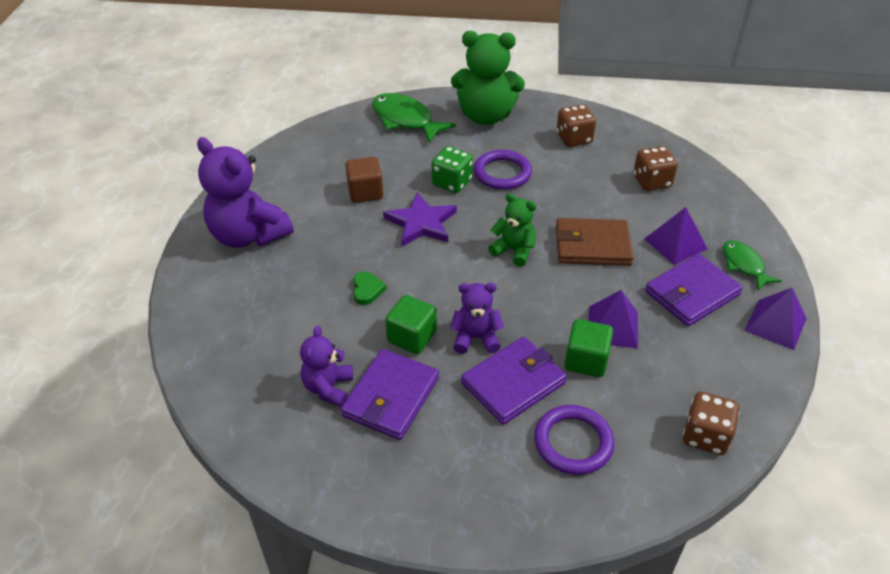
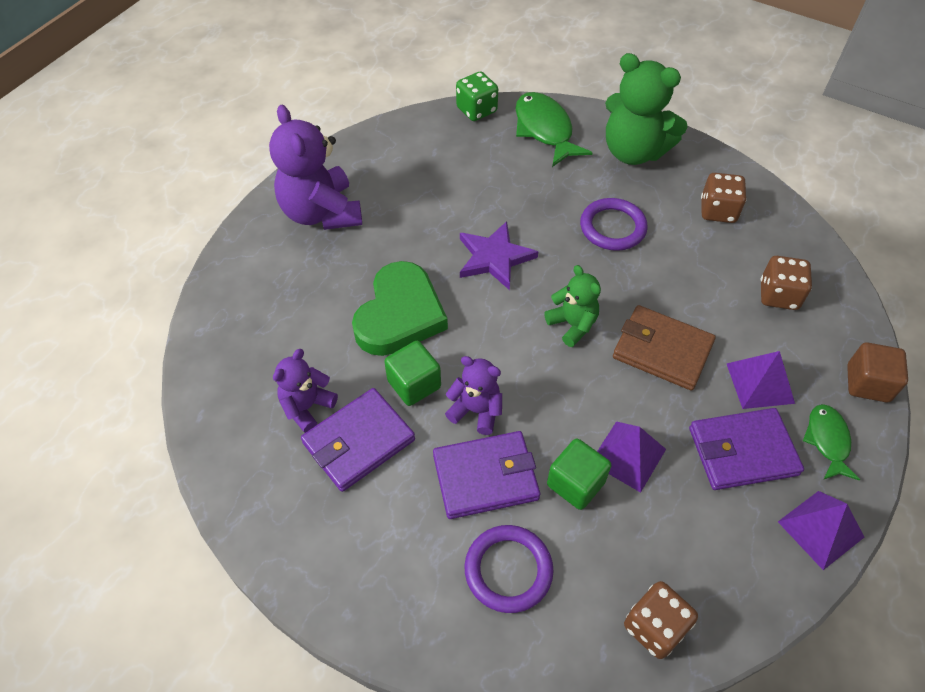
camera: 25 degrees right, 10 degrees up
(365, 192) = (457, 202): brown cube -> brown cube (867, 383)
(367, 290) = (400, 314): green heart -> green heart, size x2.49
(452, 182) = (552, 221): green dice -> green dice (476, 110)

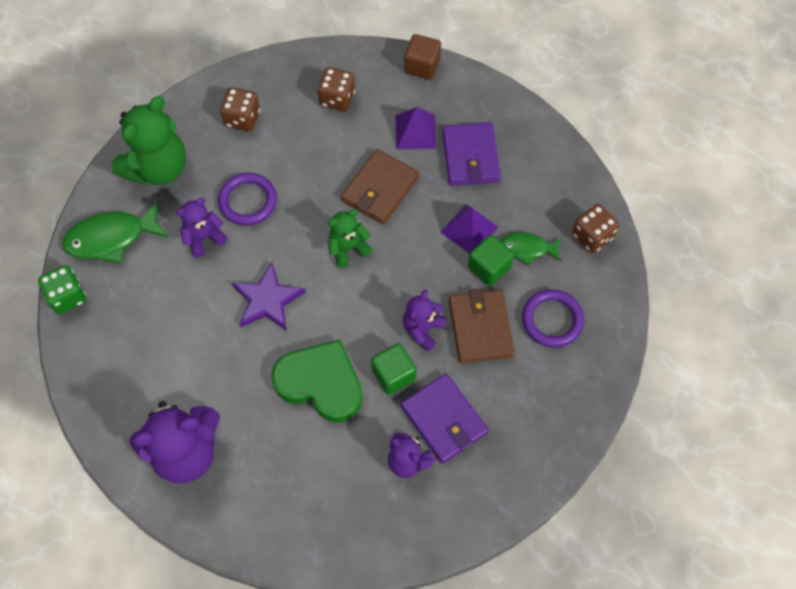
camera: 85 degrees left, 10 degrees up
(485, 477) = (480, 328): purple wallet -> brown wallet
(559, 197) = (204, 238): none -> purple teddy bear
(820, 529) = (530, 126): purple pyramid -> none
(827, 441) = (466, 103): green fish -> green fish (527, 249)

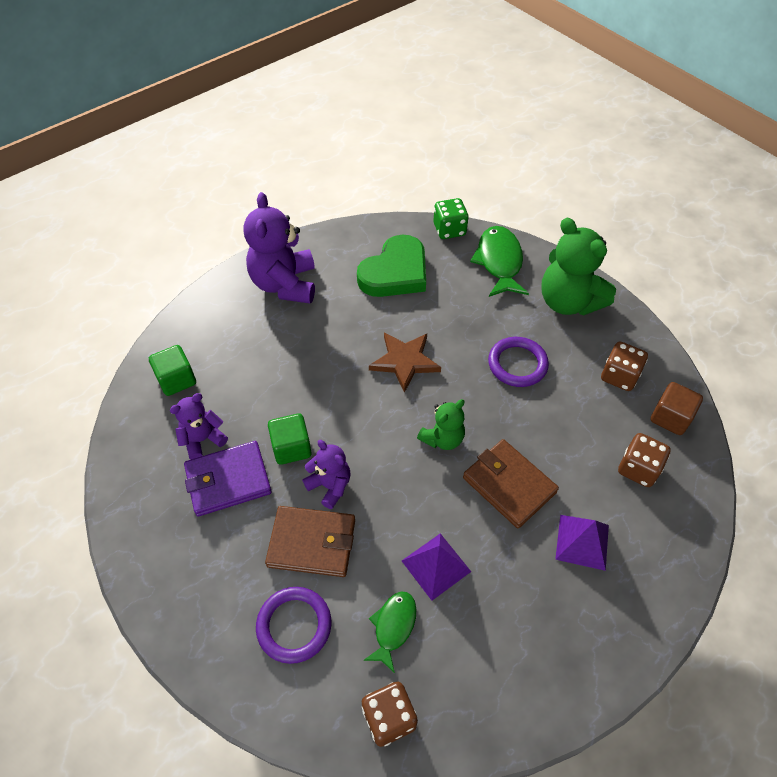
camera: 105 degrees right, 10 degrees down
(204, 238) = (484, 324): purple teddy bear -> none
(267, 300) = (405, 361): purple star -> brown star
(321, 383) = (307, 386): green heart -> green heart (395, 272)
(348, 248) = (442, 438): green teddy bear -> green teddy bear turned 60 degrees clockwise
(422, 66) = (682, 575): brown cube -> brown cube (670, 417)
(470, 156) = (537, 596): purple wallet -> none
(489, 267) = (381, 574): green cube -> green cube (176, 380)

